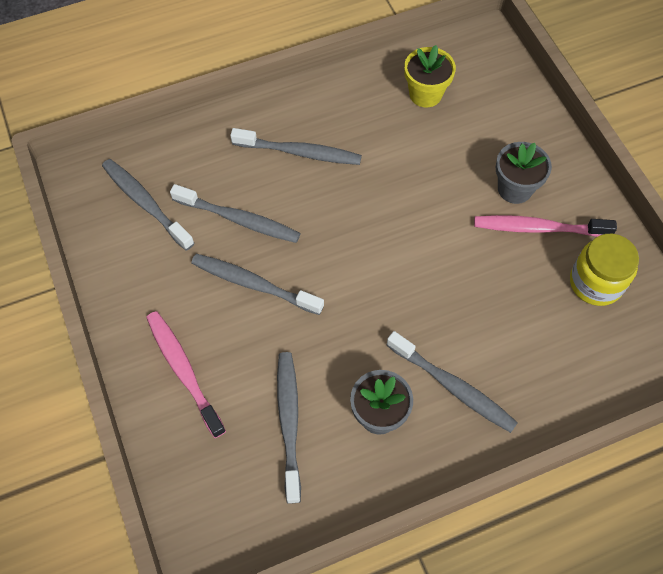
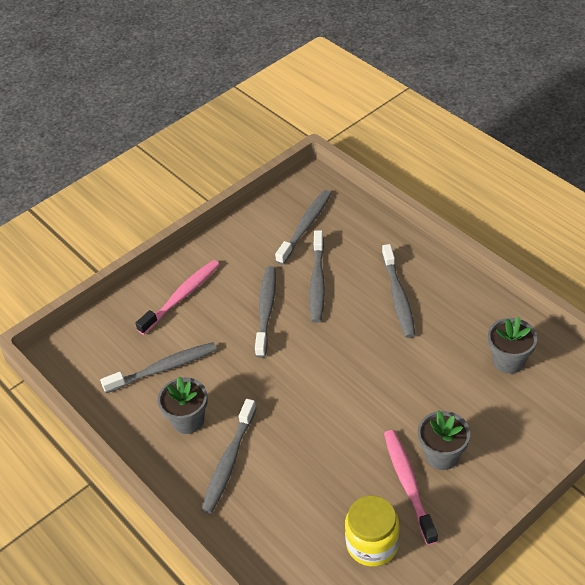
camera: 75 degrees right, 15 degrees down
(425, 94) = (508, 361): yellow flower pot -> grey flower pot

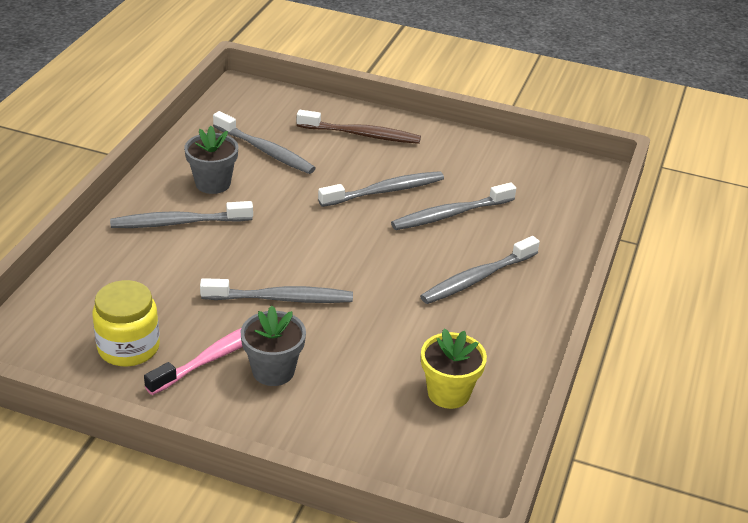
camera: 55 degrees right, 10 degrees down
(181, 296) = (361, 134): pink toothbrush -> brown toothbrush
(305, 226) = (522, 184): grey toothbrush -> grey toothbrush (281, 298)
(508, 361) = (448, 393): grey flower pot -> yellow flower pot

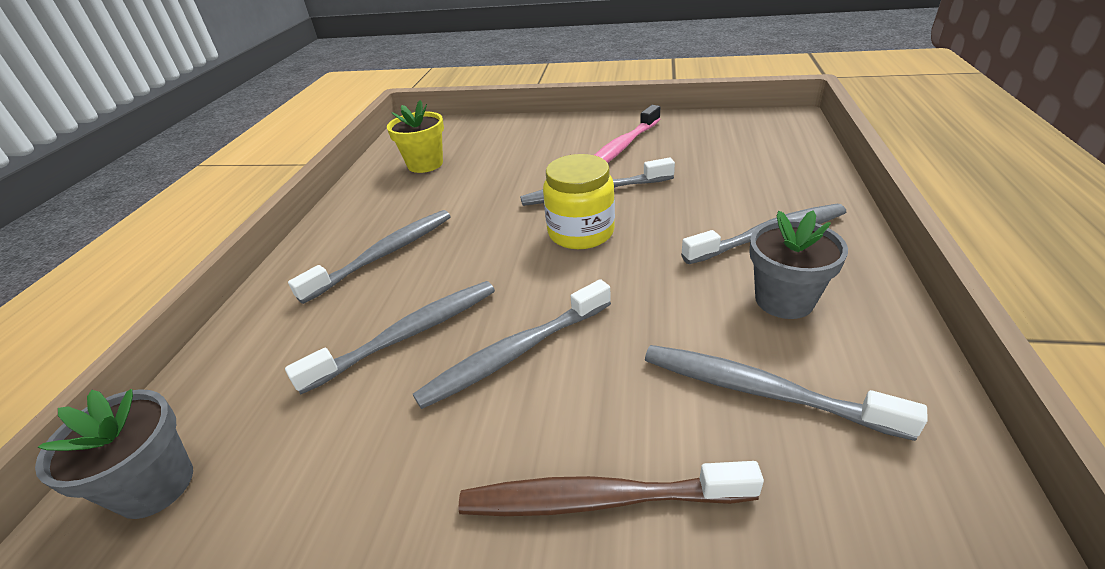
camera: 175 degrees right, 0 degrees up
(128, 347) = (697, 137): yellow jar -> yellow jar (581, 232)
(273, 371) = (571, 148): grey flower pot -> grey flower pot (155, 486)

